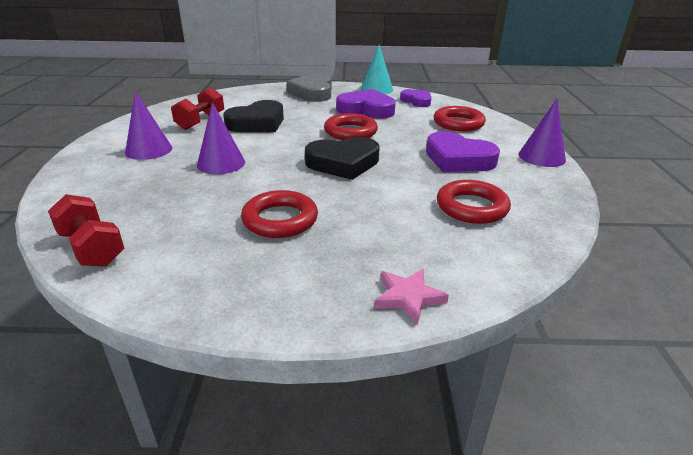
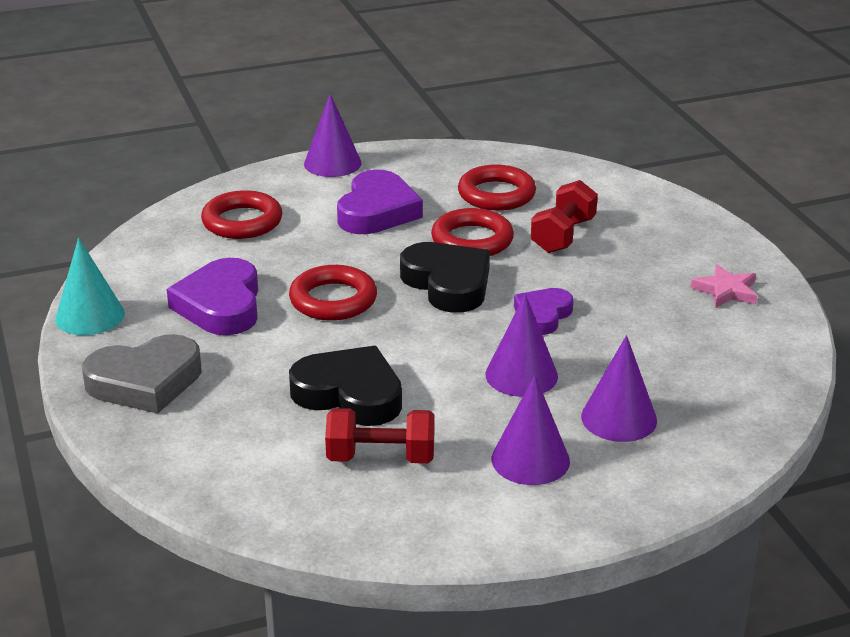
camera: 110 degrees left, 0 degrees up
(92, 248) = (769, 382): red dumbbell -> red dumbbell (563, 235)
(143, 180) = (619, 418): none -> purple cone
(280, 220) = (616, 291): red ring -> red ring (472, 240)
(408, 297) = (669, 208): pink star -> pink star (726, 291)
(417, 101) = (147, 266): purple heart -> purple heart (542, 315)

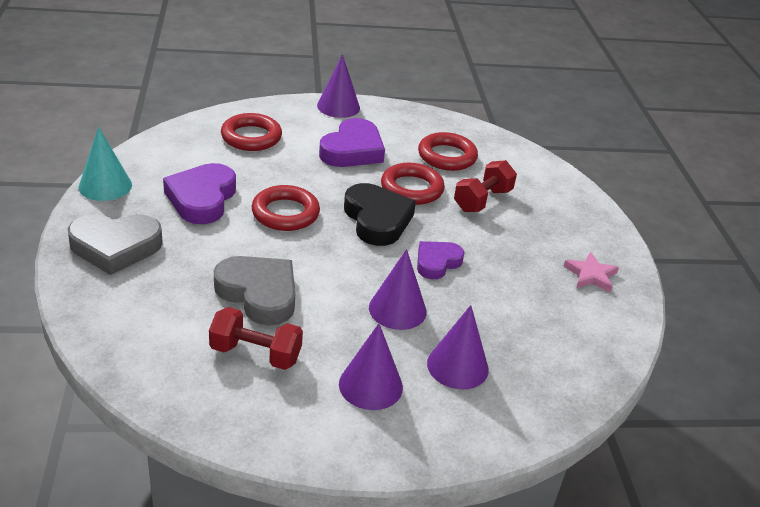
camera: 10 degrees right, 5 degrees up
(350, 394) = (259, 294): black heart -> grey heart

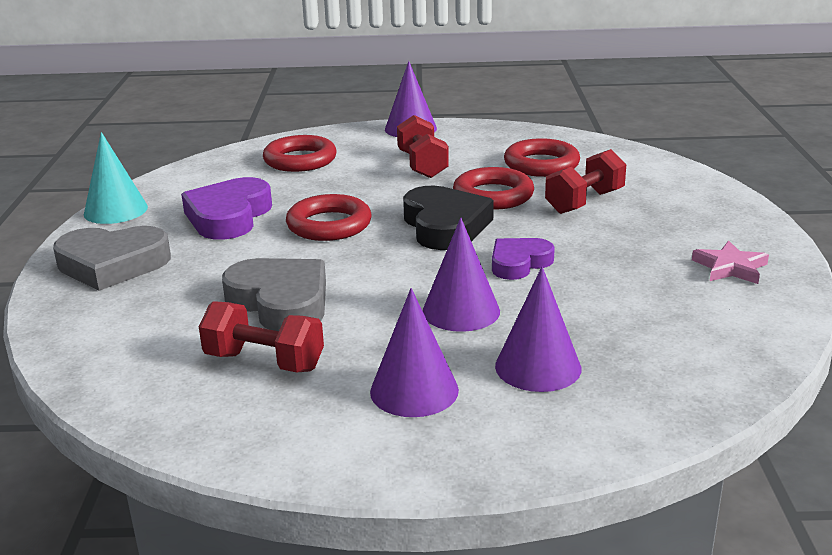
camera: 10 degrees right, 10 degrees down
(352, 150) = (422, 165): purple heart -> red dumbbell

